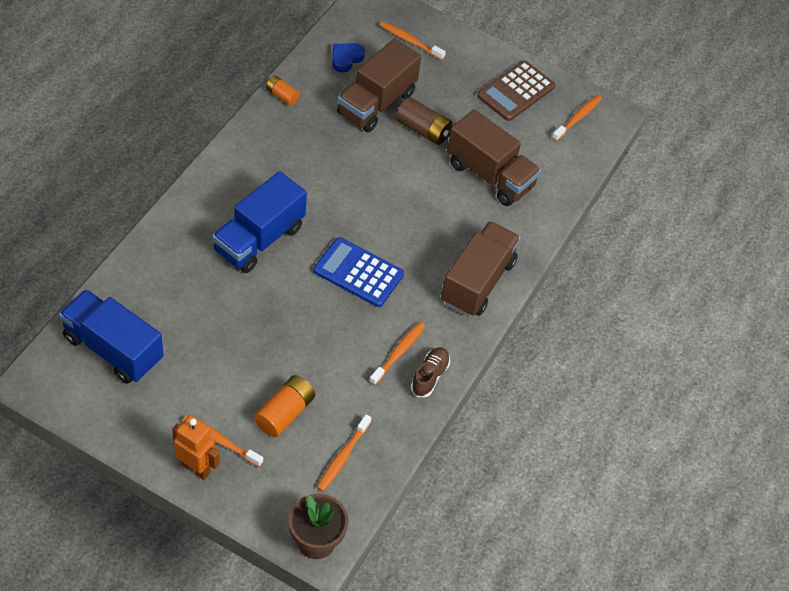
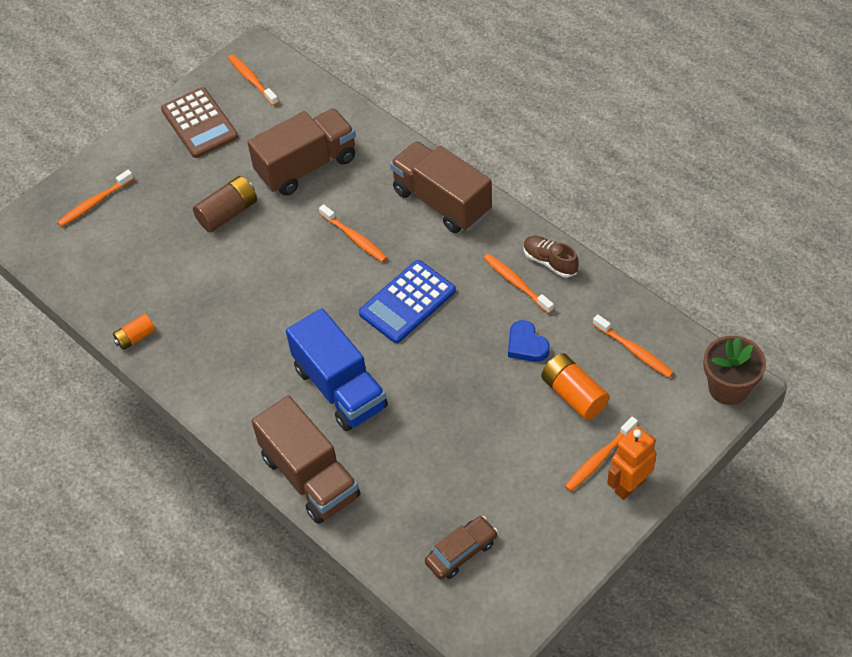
camera: 65 degrees left, 0 degrees up
(113, 349) = (461, 552): blue truck -> brown car
(346, 58) = (100, 267): blue heart -> blue heart (526, 345)
(376, 103) = (176, 249): brown truck -> brown truck (310, 477)
(419, 223) = (354, 238): none -> orange toothbrush

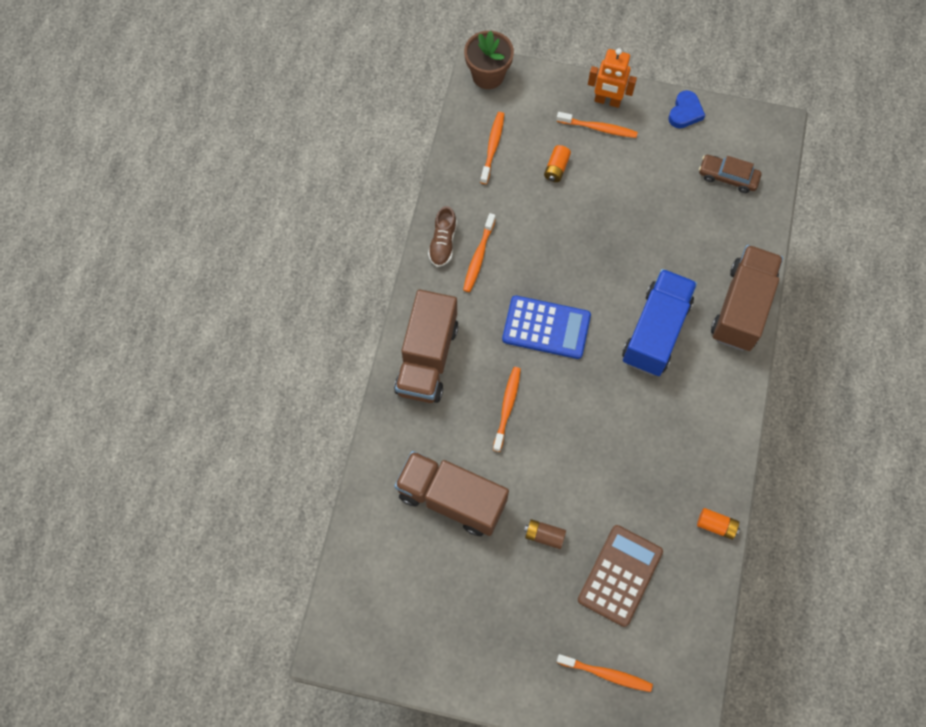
camera: 125 degrees left, 15 degrees up
(199, 123) = (455, 639): brown calculator -> brown calculator (620, 575)
(228, 213) = (544, 535): brown battery -> brown battery, size x0.61
(252, 80) = (372, 624): orange toothbrush -> none
(526, 345) = (532, 220): blue heart -> blue heart (685, 112)
(574, 395) = (556, 168): orange battery -> orange battery, size x0.61

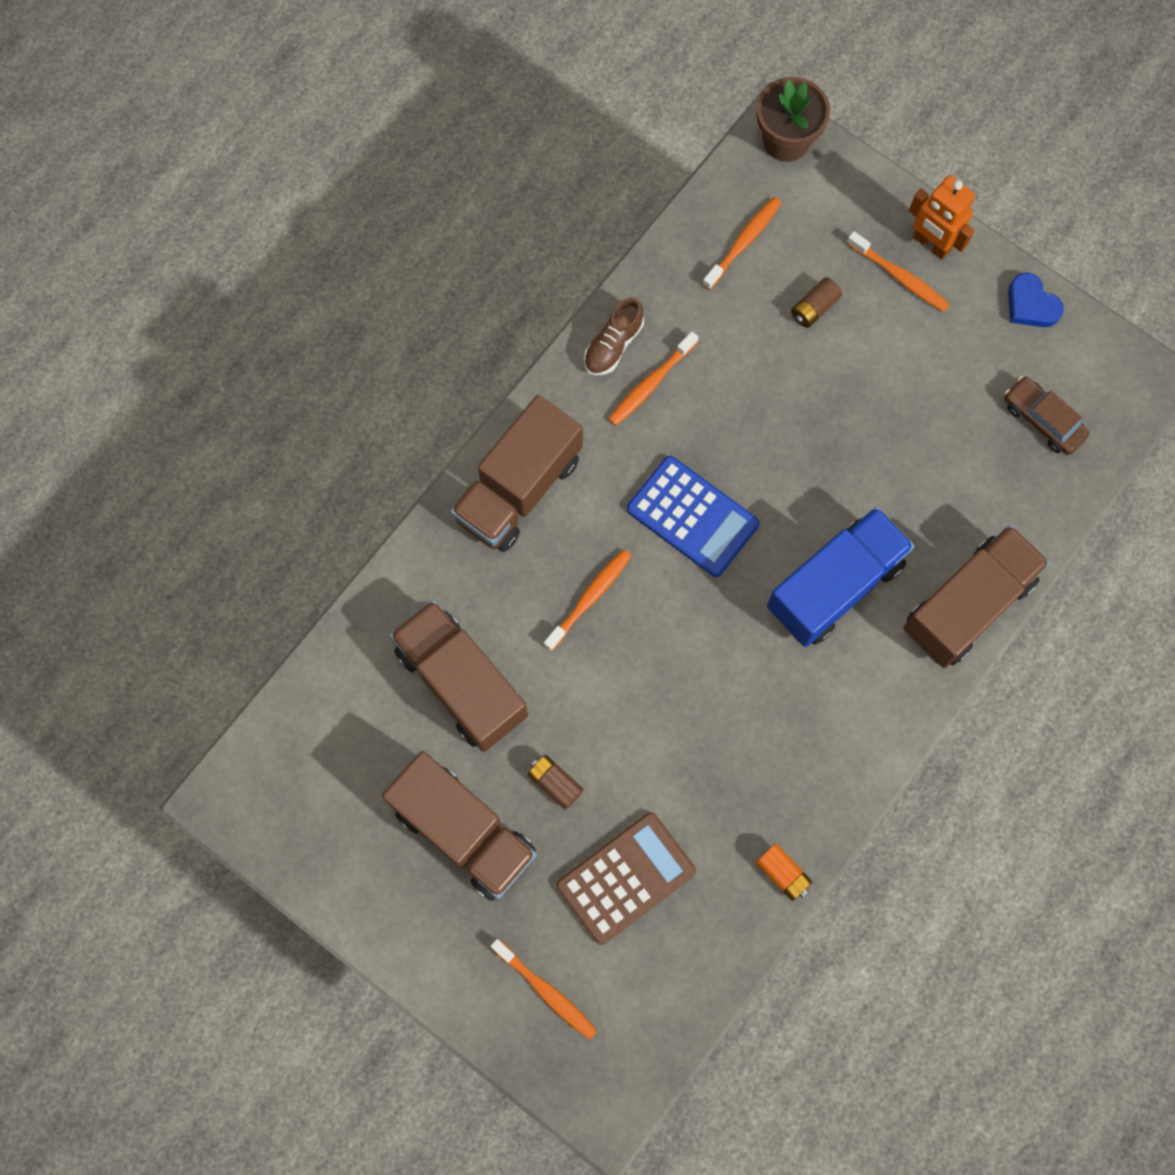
camera: 25 degrees right, 5 degrees up
(501, 595) = (464, 832): none -> brown truck
(556, 168) = (814, 308): orange battery -> brown battery
(685, 112) = (1031, 305): blue heart -> blue heart turned 90 degrees clockwise

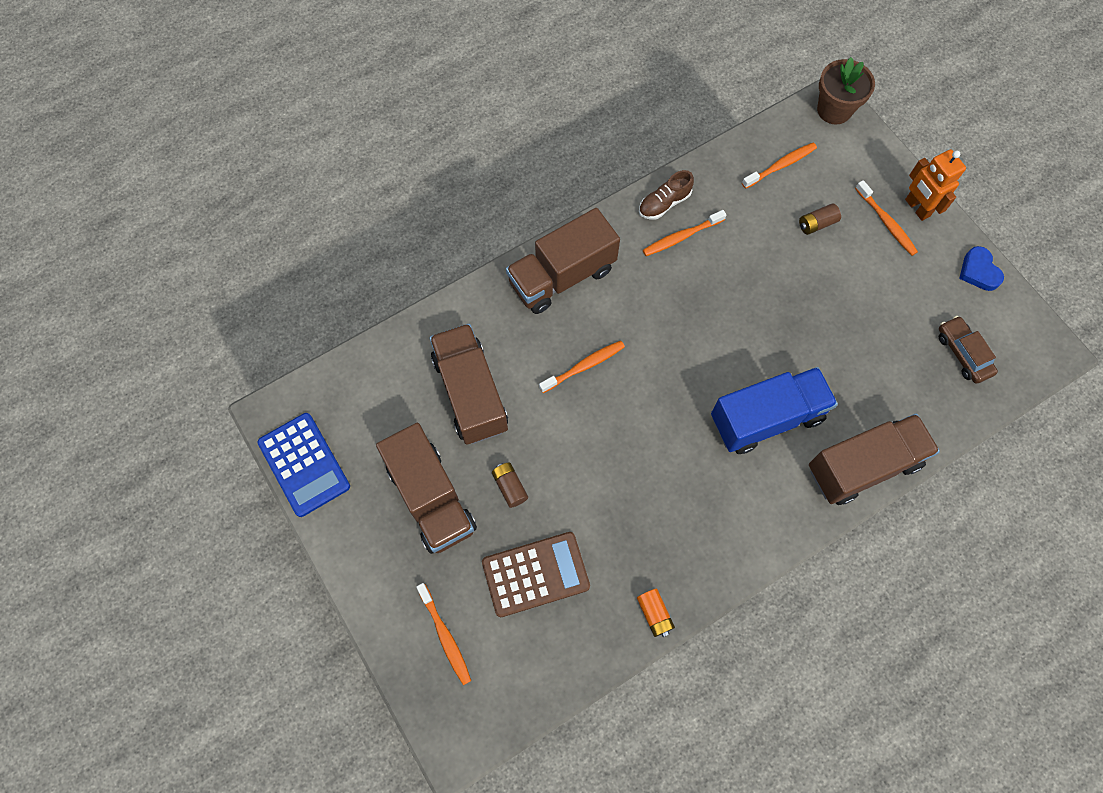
camera: 20 degrees right, 5 degrees down
(692, 517) = (678, 335): blue calculator -> blue calculator (304, 464)

